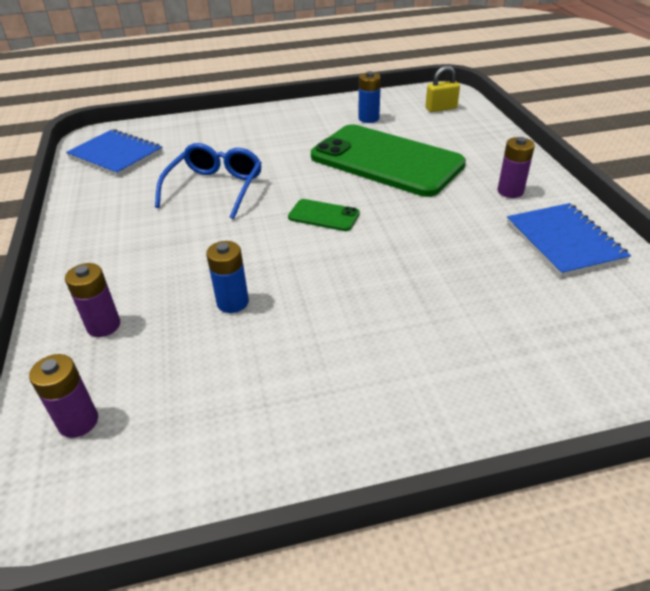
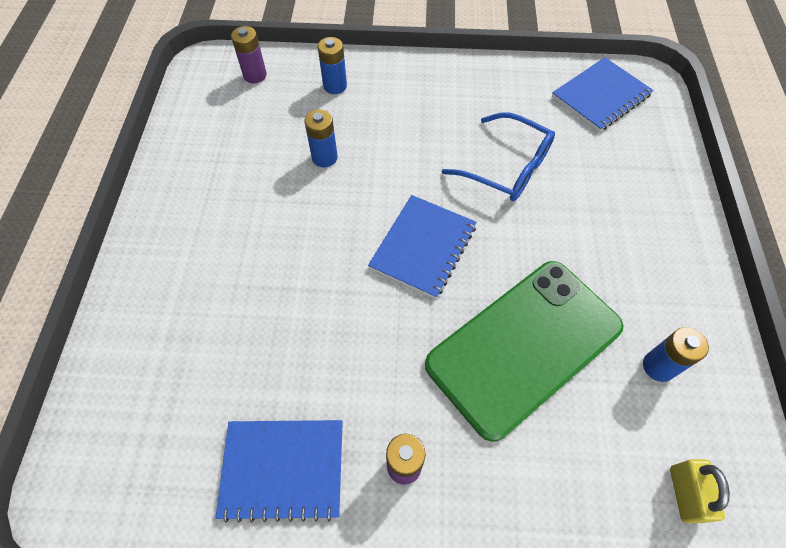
camera: 105 degrees right, 20 degrees up
(103, 326) = (335, 86): purple battery -> blue battery
(324, 215) = (423, 247): green phone -> blue notebook

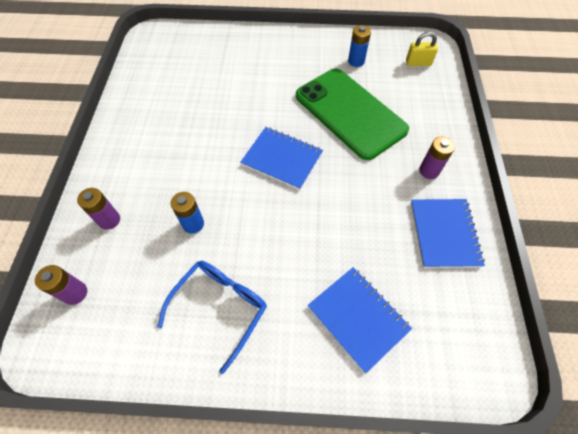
camera: 90 degrees left, 0 degrees up
(335, 86) = (109, 220): blue battery -> purple battery
(507, 167) = (217, 110): blue glasses -> blue glasses (220, 307)
(601, 96) = (161, 57): blue notebook -> blue notebook (358, 318)

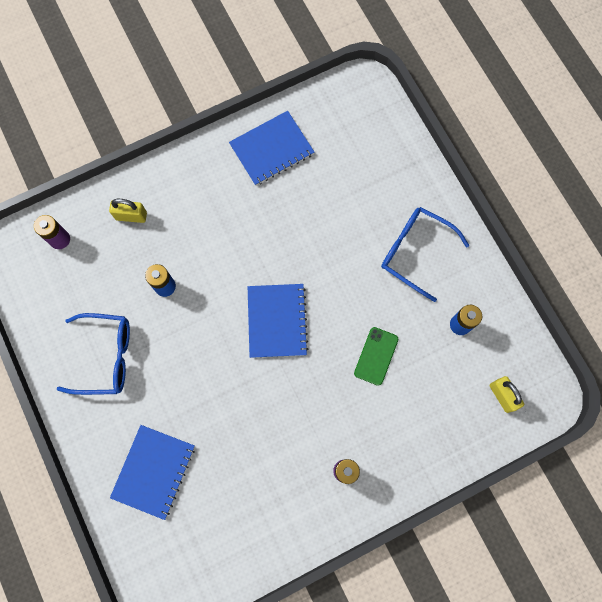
camera: 60 degrees right, 15 degrees up
(109, 220) = (131, 216): purple battery -> yellow padlock
(289, 60) = (415, 252): none -> blue glasses
(349, 113) = (376, 356): green phone -> green phone, size x0.41
(444, 233) = (277, 514): blue notebook -> blue notebook (272, 149)

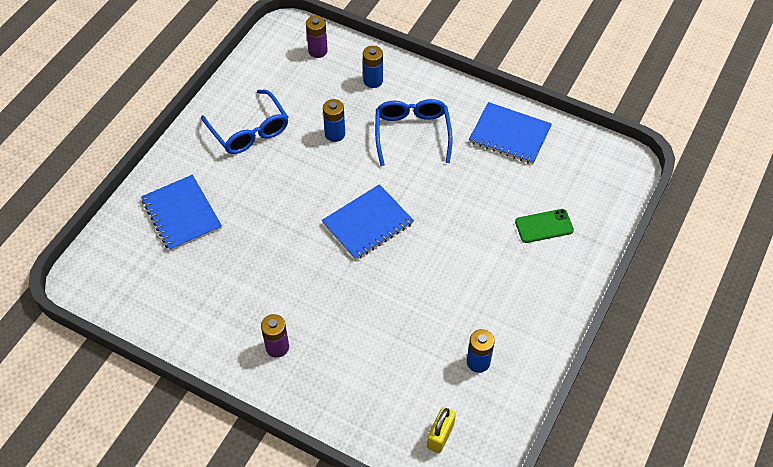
camera: 55 degrees right, 20 degrees down
(131, 216) = (373, 81): yellow padlock -> blue battery
(154, 471) = (181, 214): blue notebook -> blue notebook turned 75 degrees clockwise
(376, 356) = (396, 312): green phone -> green phone (544, 226)
(415, 252) = (514, 288): blue glasses -> blue glasses (412, 133)

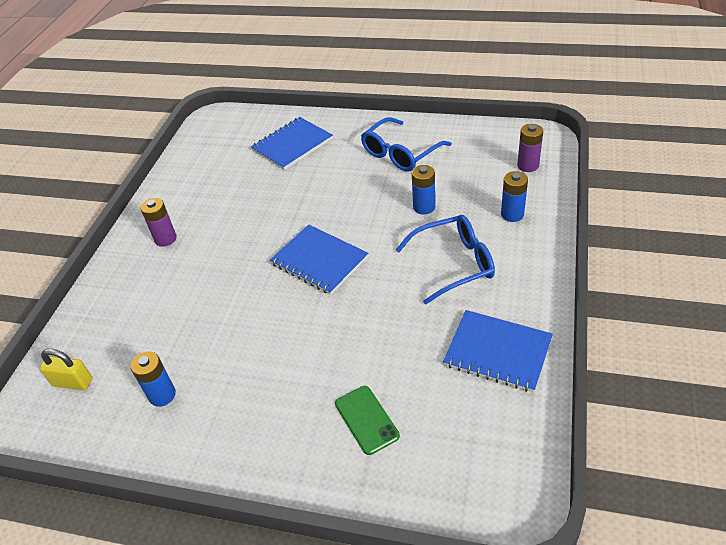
camera: 80 degrees right, 10 degrees down
(509, 135) = (497, 352): blue notebook -> blue notebook turned 75 degrees counterclockwise

